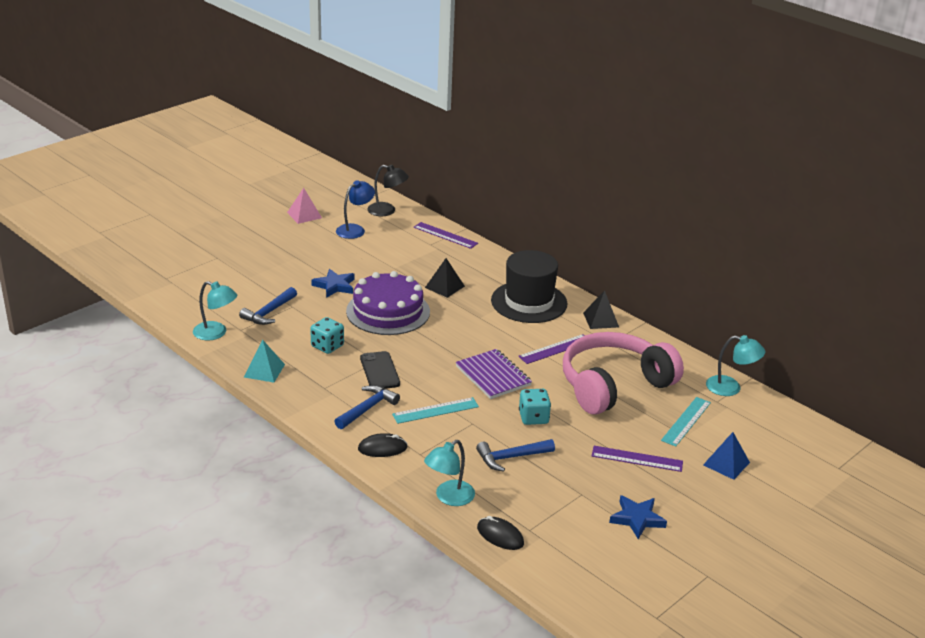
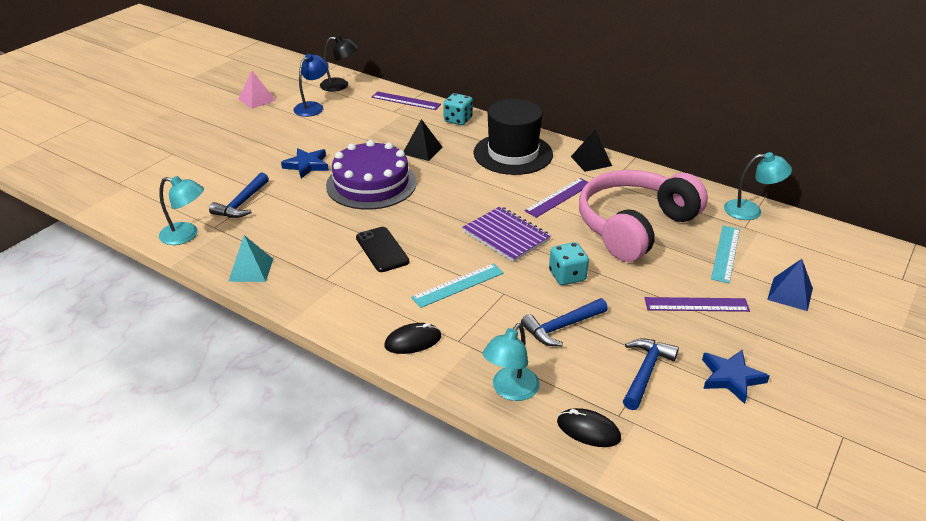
camera: 10 degrees left, 5 degrees up
(327, 346) = (316, 231): turquoise dice -> turquoise dice (458, 120)
(367, 408) = (381, 295): blue hammer -> blue hammer (645, 372)

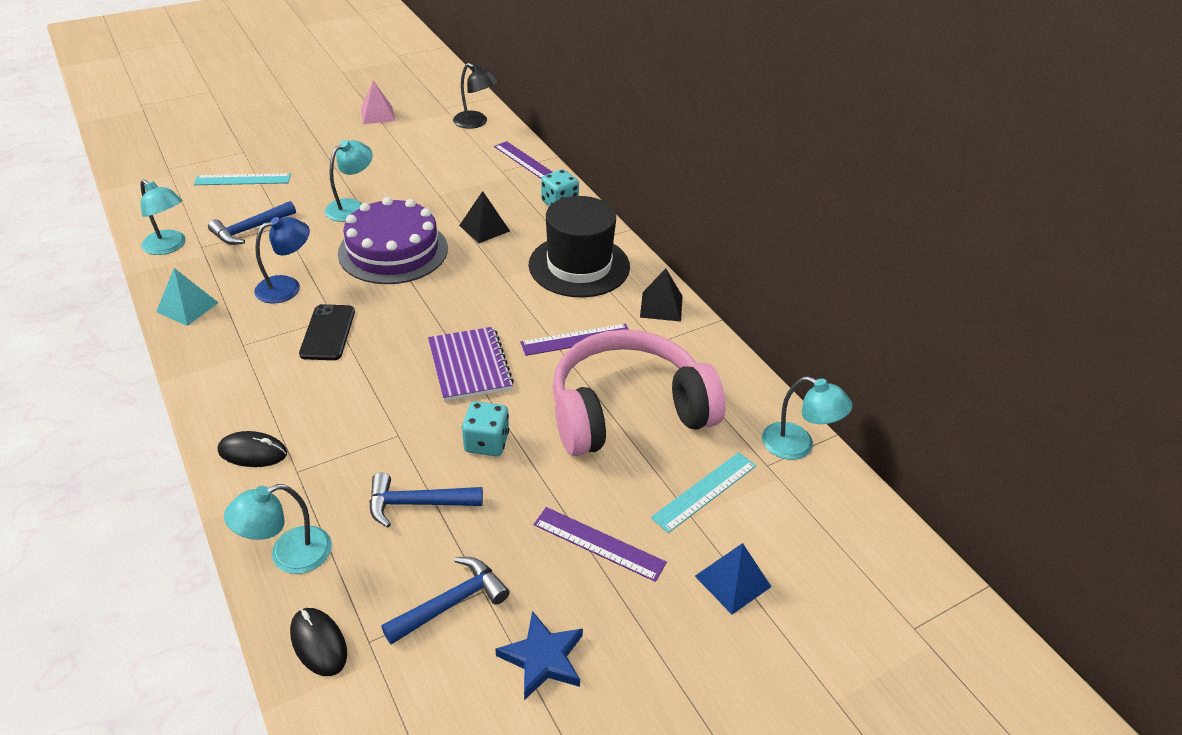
camera: 25 degrees right, 5 degrees up
(307, 165) = (352, 207): blue star -> turquoise lamp
(313, 107) = (424, 140): blue lamp -> blue lamp (287, 287)
(458, 285) = (361, 405): turquoise ruler -> turquoise ruler (243, 179)

